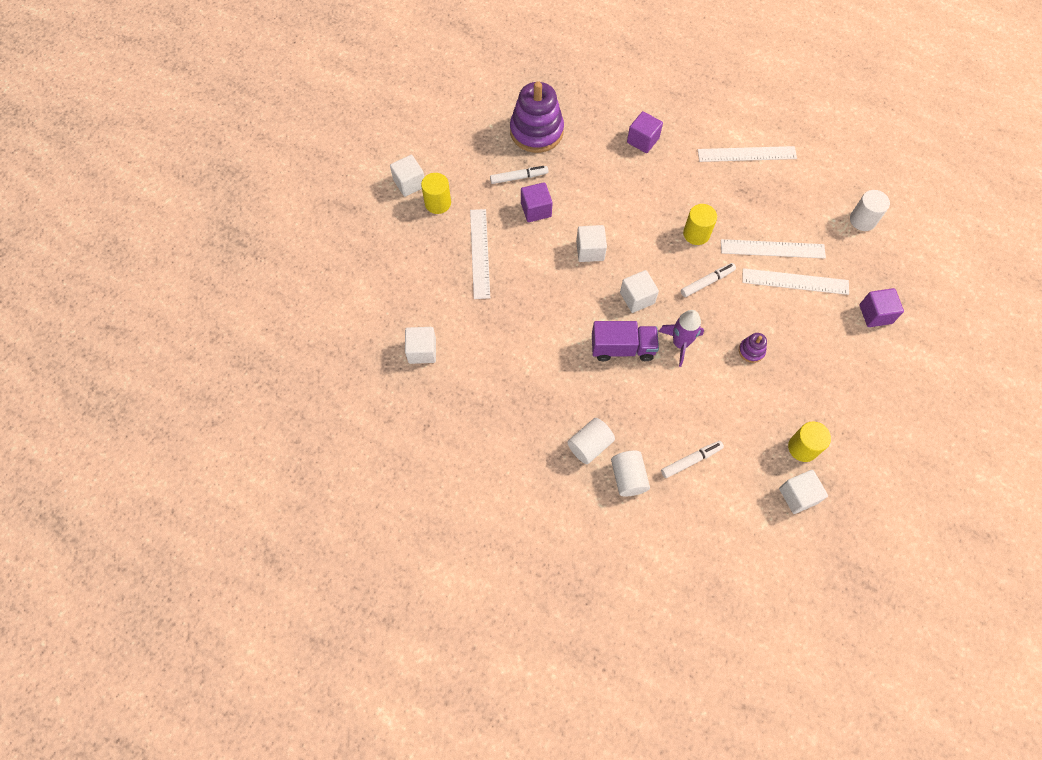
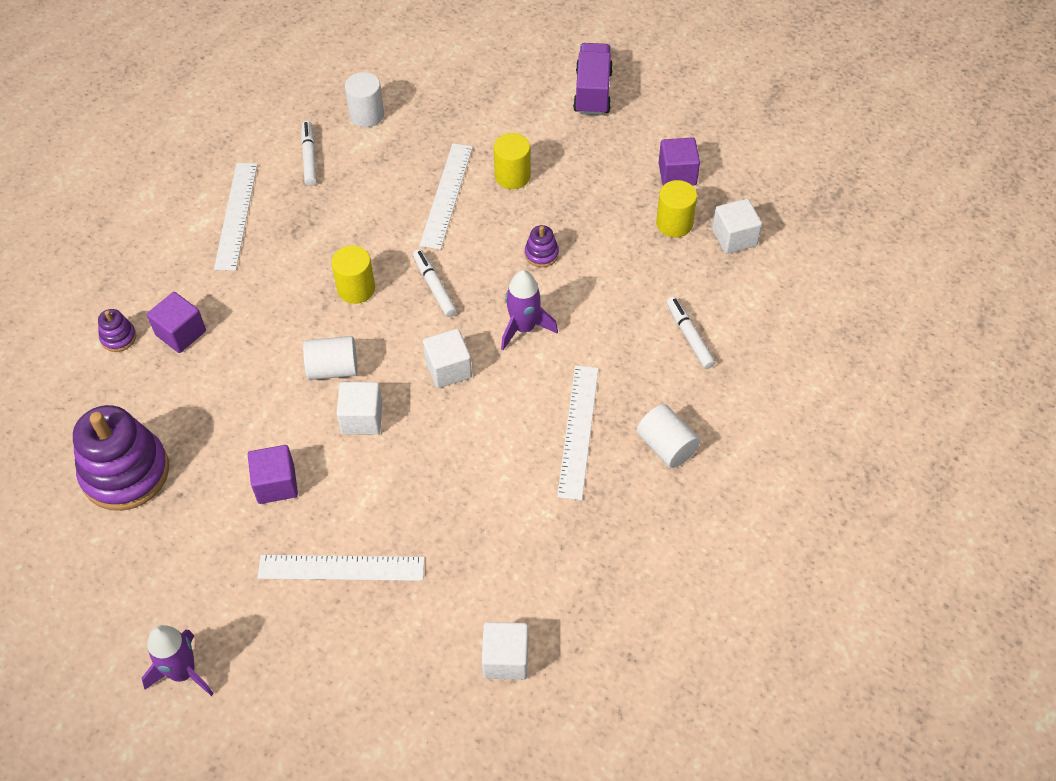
camera: 85 degrees left, 10 degrees down
(409, 183) = (183, 672): white cube -> purple rocket
(438, 203) = (233, 627): yellow cylinder -> yellow cylinder (512, 176)
(519, 177) = (210, 504): white marker -> white marker (309, 157)
(622, 348) = (525, 394): purple truck -> purple truck (593, 92)
(628, 477) = (712, 406): white cylinder -> white cylinder (333, 369)
(634, 109) = (118, 337): none -> purple stacking toy
(772, 249) = (394, 210): white ruler -> white ruler (578, 431)
(875, 314) = (502, 127): purple cube -> purple cube (677, 174)

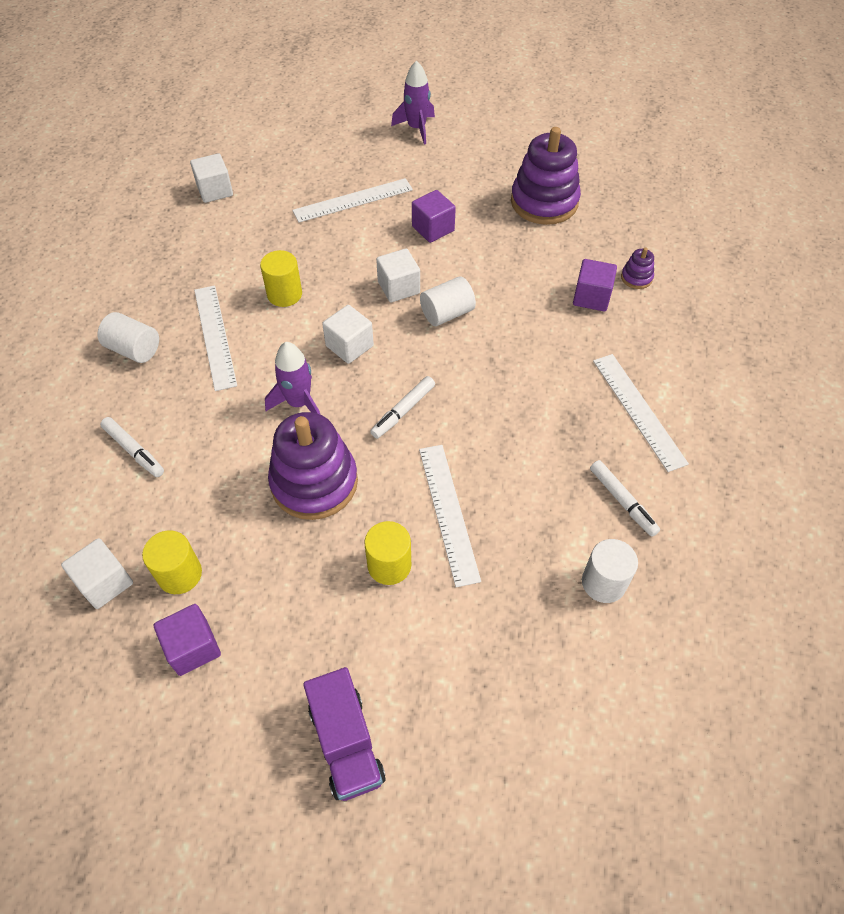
camera: 155 degrees right, 0 degrees up
(356, 289) = (474, 383): yellow cylinder -> yellow cylinder (284, 294)
(434, 286) = (403, 411): white marker -> white marker turned 90 degrees clockwise
(541, 254) = (314, 482): purple stacking toy -> purple stacking toy, size x2.31

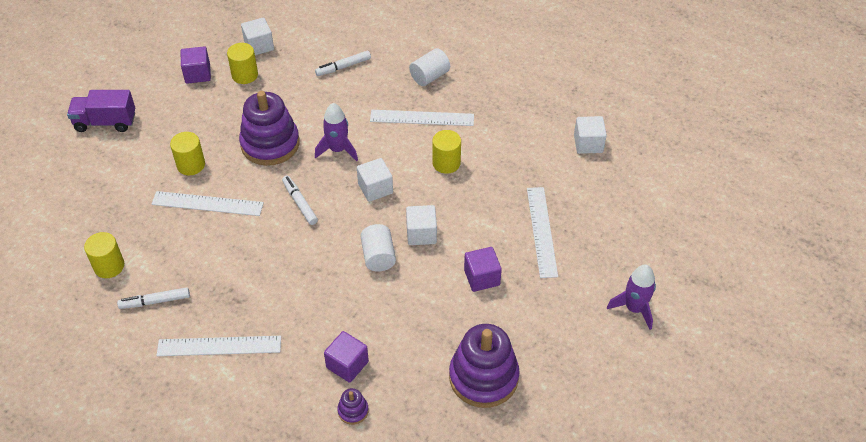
camera: 110 degrees right, 5 degrees down
(603, 583) = (109, 266): white cylinder -> yellow cylinder

